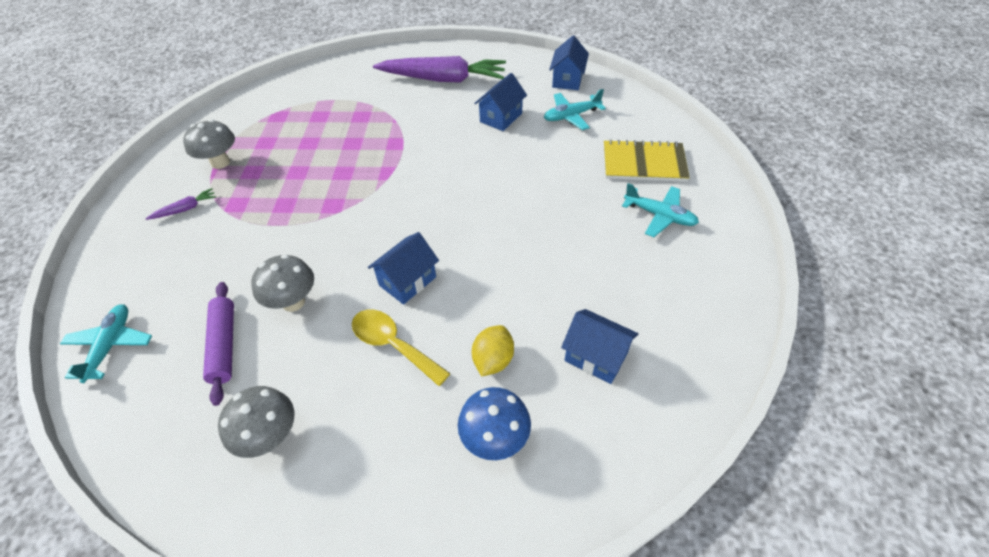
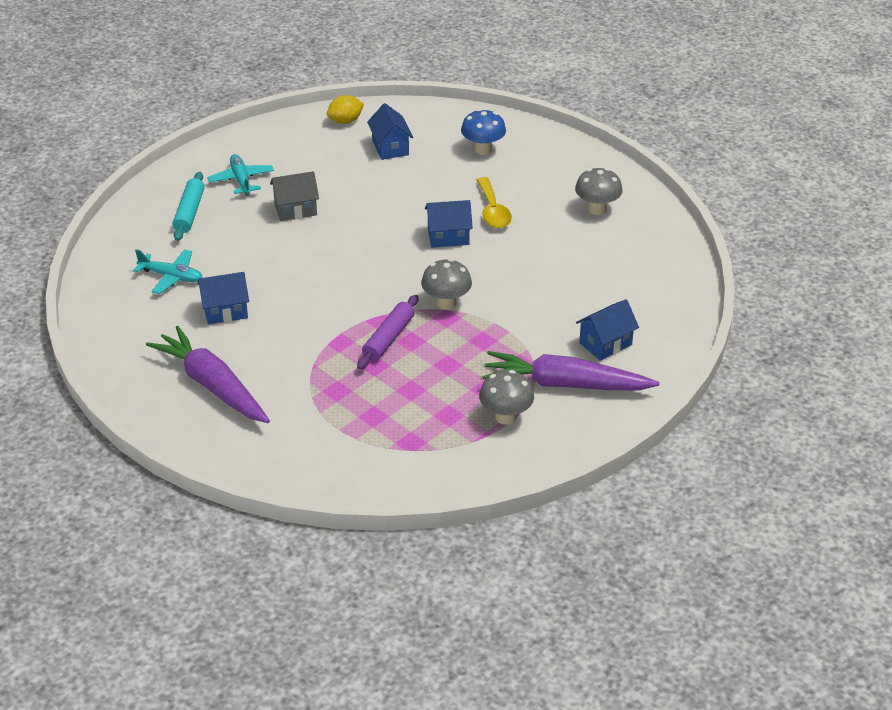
camera: 140 degrees left, 10 degrees down
(111, 346) = (670, 306): turquoise plane -> none
(185, 209) = (565, 384): purple carrot -> purple carrot, size x2.44
(224, 345) = (595, 266): purple rolling pin -> purple rolling pin (388, 338)
(293, 302) = (533, 266): grey mushroom -> grey mushroom (446, 303)
(493, 360) = (445, 175): yellow lemon -> yellow lemon (345, 121)
(567, 80) = (113, 311): blue house -> blue house (605, 344)
(574, 219) = (295, 209): none -> grey house
(644, 163) = (189, 212): yellow notebook -> turquoise rolling pin

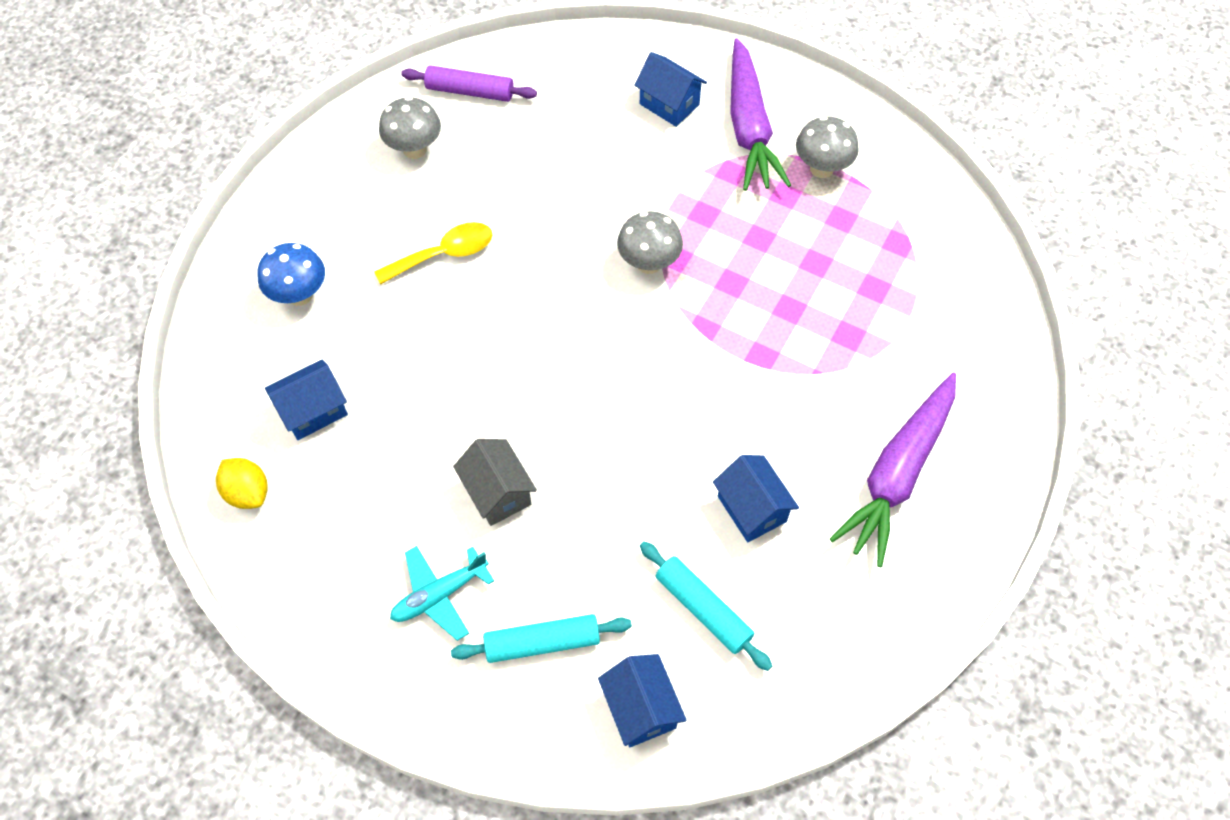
camera: 105 degrees left, 20 degrees up
(171, 277) = (703, 609): turquoise plane -> turquoise rolling pin
(388, 338) = (736, 306): purple rolling pin -> purple rolling pin (470, 91)
(448, 237) = (513, 291): blue house -> blue house (641, 708)

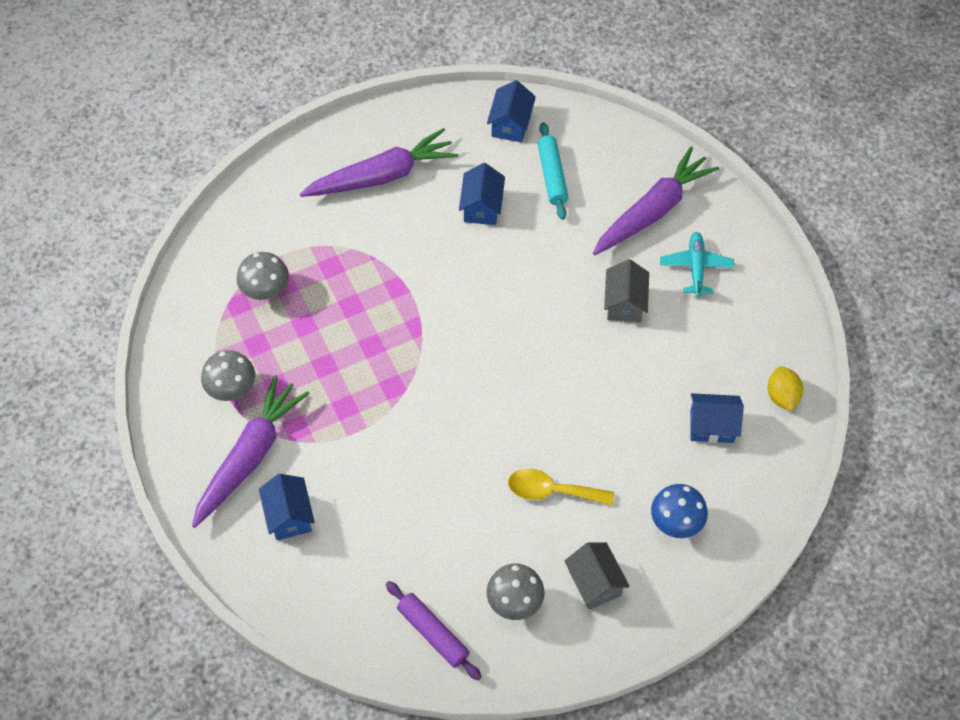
camera: 145 degrees left, 0 degrees up
(349, 202) = (595, 583): none -> grey house
(439, 595) = (696, 267): turquoise plane -> turquoise plane turned 90 degrees counterclockwise
(542, 642) = (653, 210): turquoise rolling pin -> purple carrot
(641, 708) = (622, 151): blue house -> blue house (511, 124)
(649, 263) = (414, 394): grey mushroom -> grey mushroom (266, 291)

